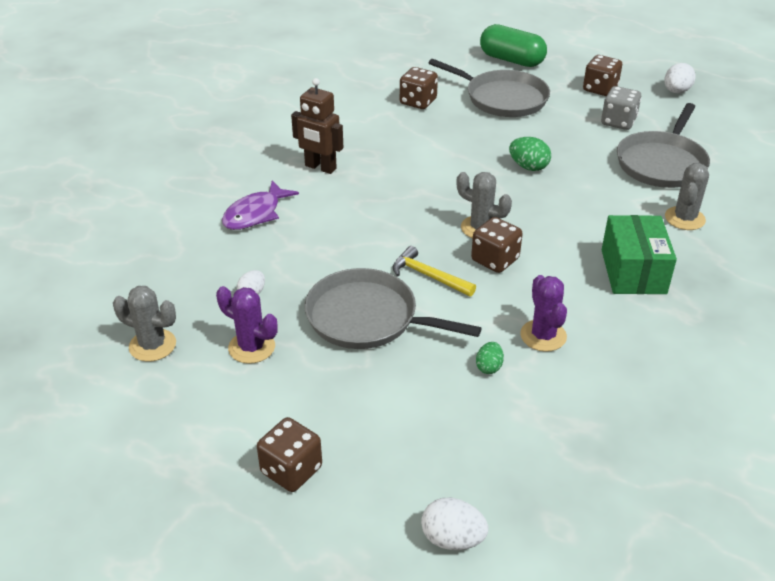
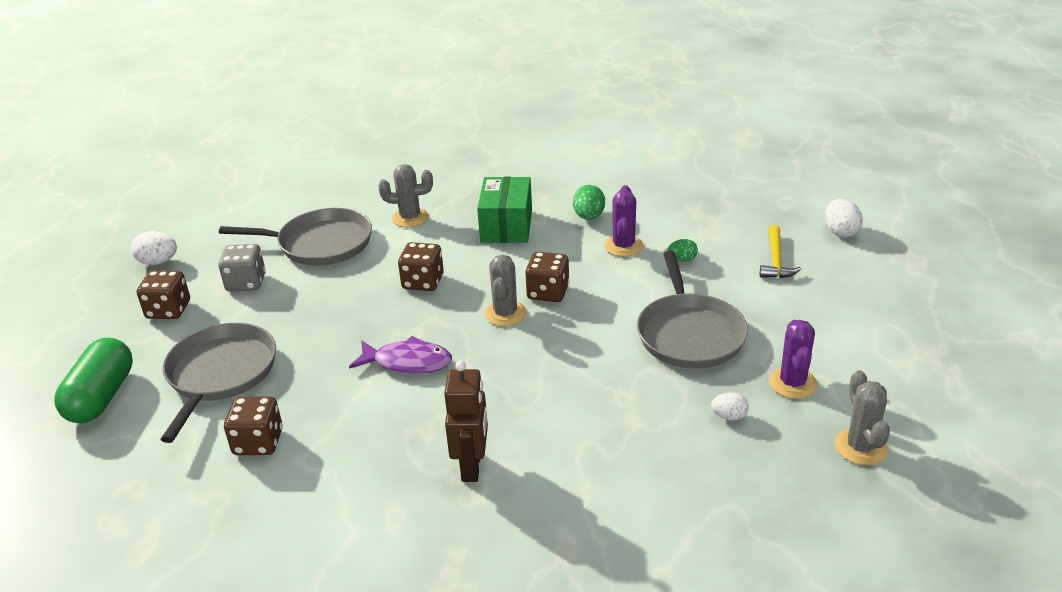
camera: 115 degrees left, 5 degrees down
(255, 214) = (605, 478): purple fish -> purple fish (408, 362)
(291, 470) = (876, 309): brown dice -> brown dice (423, 282)
(428, 276) = (602, 320): yellow hammer -> yellow hammer (775, 260)
(528, 167) = (374, 315): green egg -> green egg (589, 217)
(543, 336) = (623, 246): purple cactus -> purple cactus turned 45 degrees counterclockwise
(633, 271) = (506, 226): green box -> green box turned 60 degrees counterclockwise

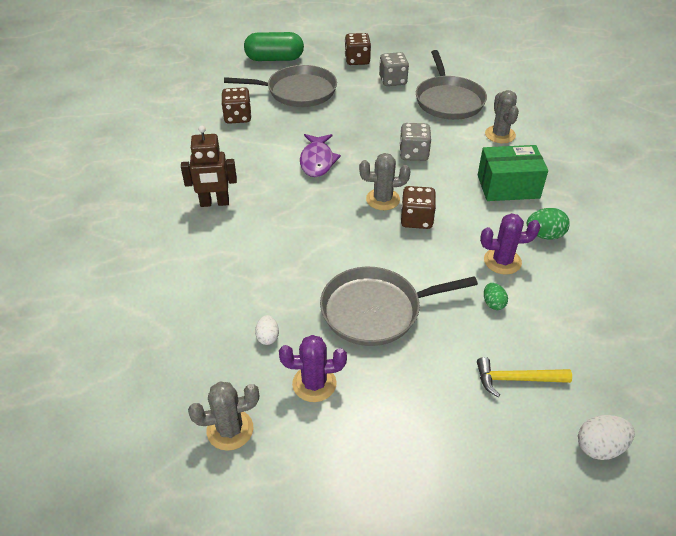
camera: 80 degrees right, 10 degrees up
(158, 262) = (406, 45): white egg -> none
(423, 282) = (413, 154): brown dice -> grey dice

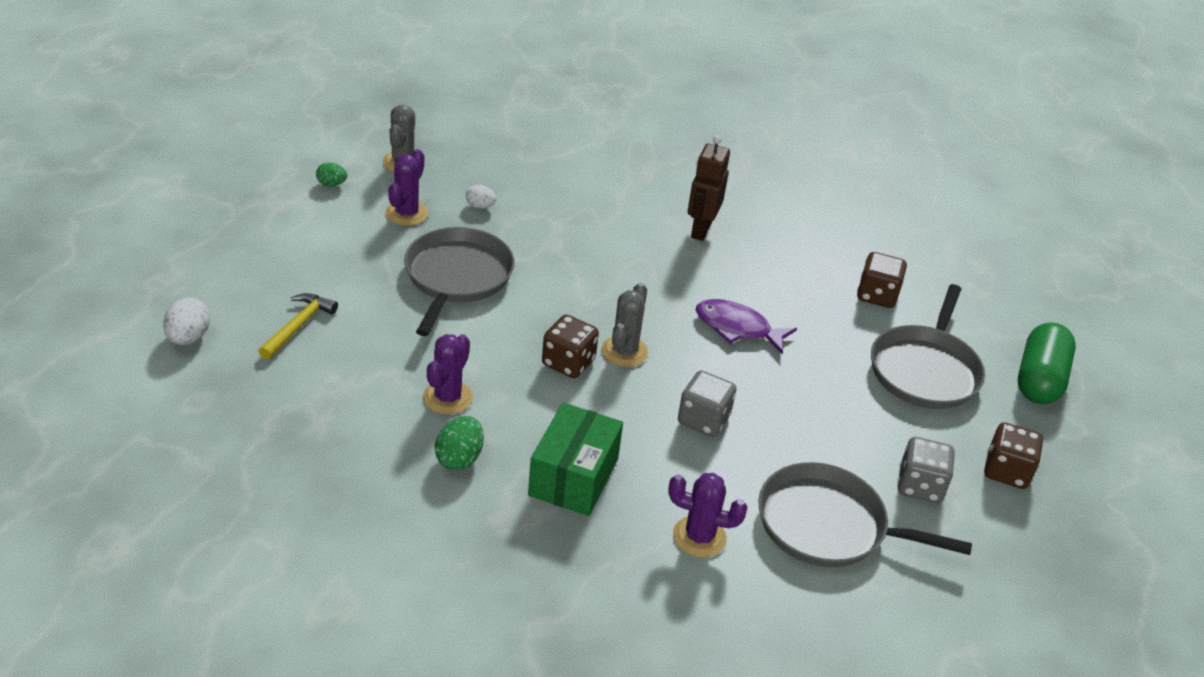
camera: 110 degrees right, 5 degrees down
(493, 303) = (396, 358): green egg -> green egg (331, 184)
(500, 135) = (699, 537): grey cactus -> purple cactus

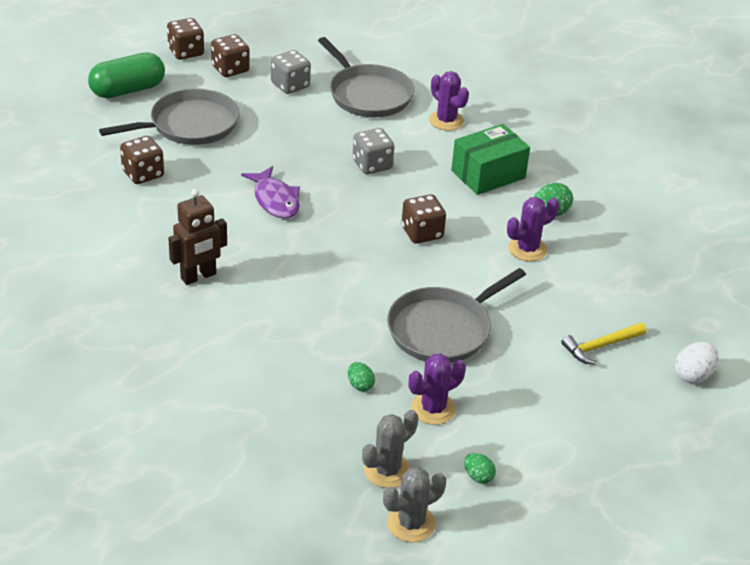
camera: 140 degrees left, 0 degrees up
(480, 206) = (360, 385): white egg -> green egg
(624, 351) = (374, 222): grey cactus -> grey cactus (411, 523)
(1082, 468) = (186, 52): none -> brown dice

